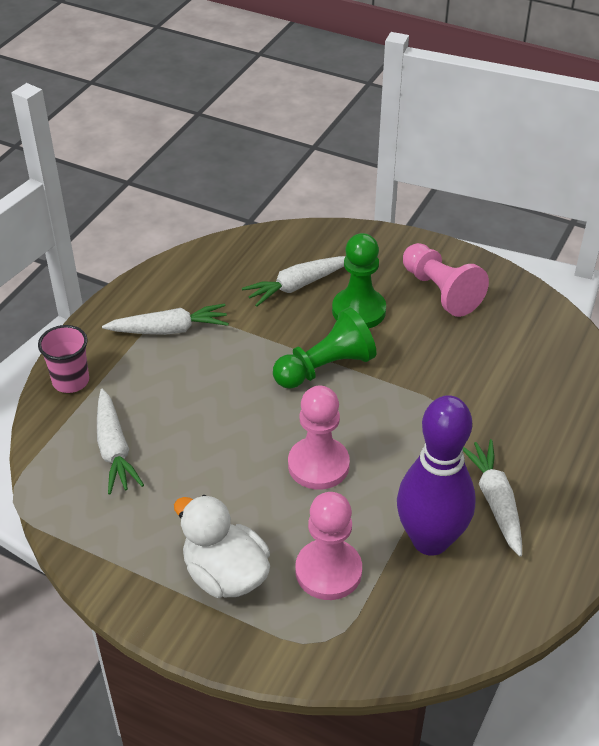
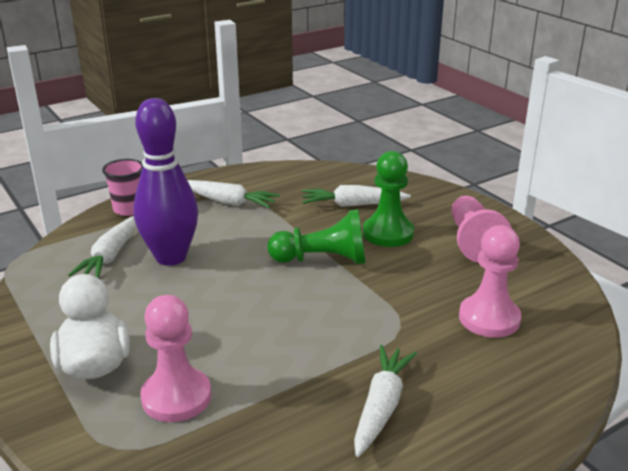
camera: 30 degrees right, 15 degrees down
(318, 465) = (249, 320): pink pawn -> pink pawn (489, 318)
(430, 540) = (289, 411): purple bowling pin -> purple bowling pin (171, 257)

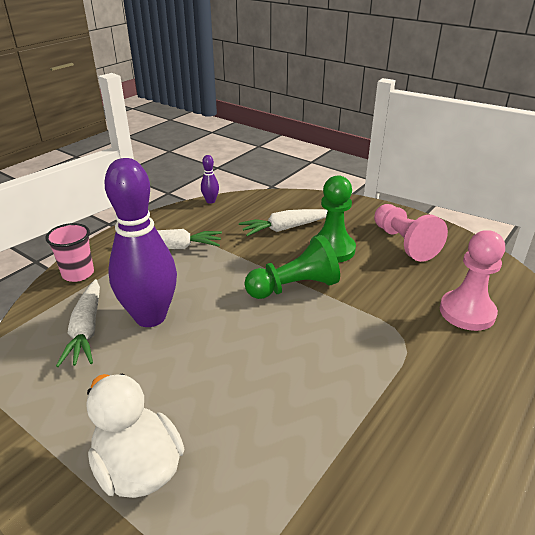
camera: 20 degrees left, 5 degrees up
(176, 397) = (250, 482): pink pawn -> none
(293, 166) = (210, 201): none -> purple bowling pin
(381, 406) = (446, 429): white carrot -> none

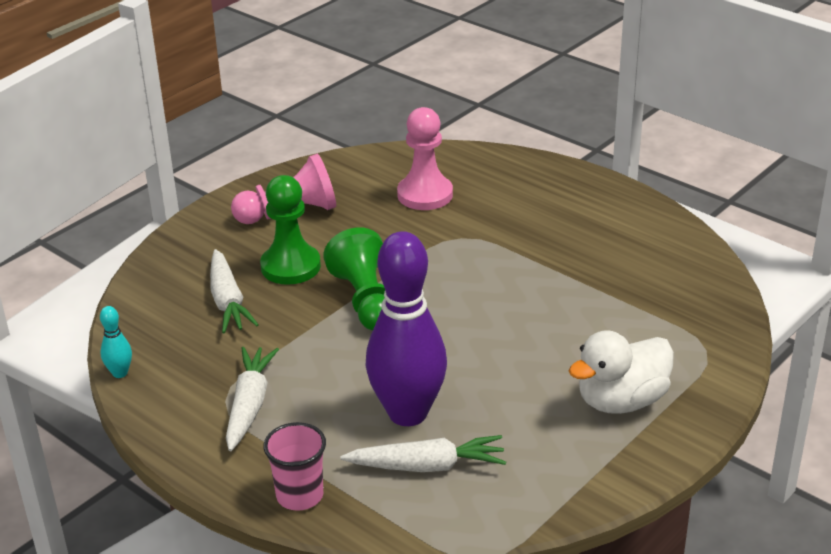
camera: 85 degrees left, 0 degrees up
(210, 201) = (120, 373): purple bowling pin -> turquoise bowling pin

